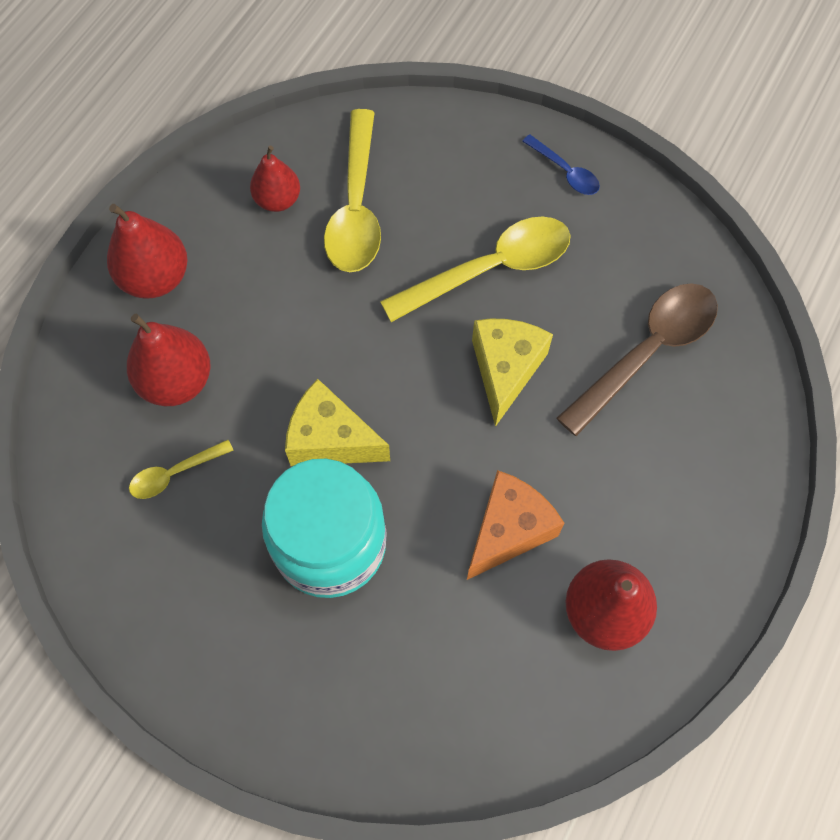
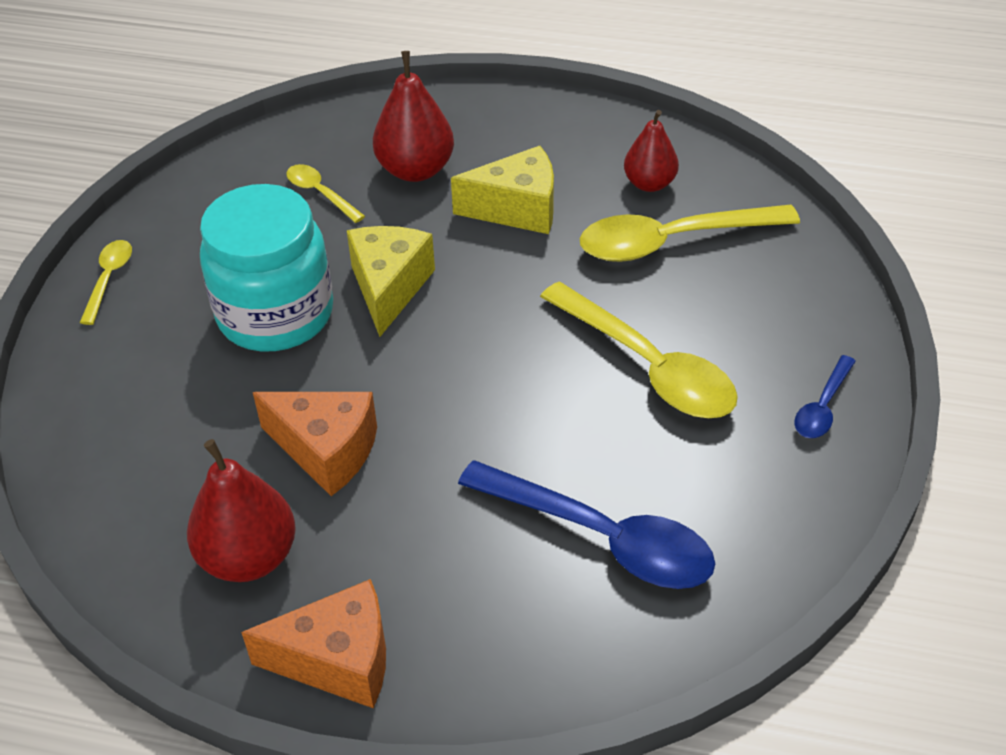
camera: 75 degrees right, 20 degrees down
(155, 278) = (519, 128): red pear -> none
(222, 698) = (109, 279): none -> yellow spoon
(505, 370) = (522, 407): yellow cheese -> yellow cheese (517, 209)
(646, 352) = (601, 537): brown spoon -> blue spoon
(715, 560) = (338, 660): none -> orange cheese

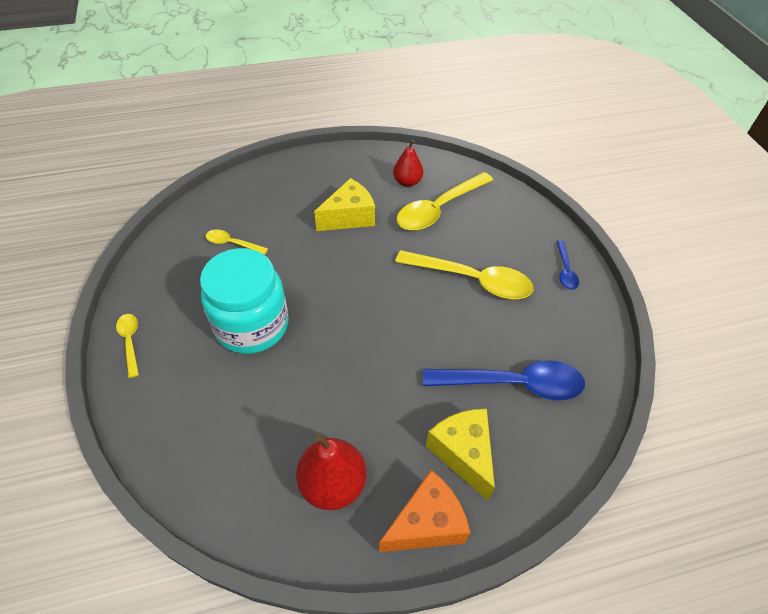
camera: 30 degrees left, 5 degrees up
(326, 451) = (335, 397): orange cheese -> none
(389, 288) = (308, 285): yellow cheese -> yellow cheese (463, 453)
(415, 170) = (279, 212): red pear -> none

